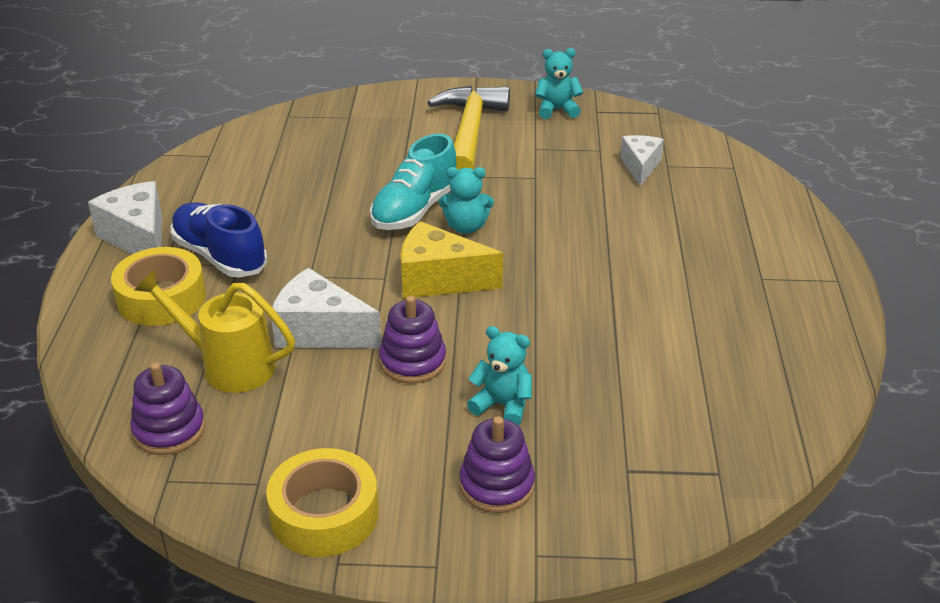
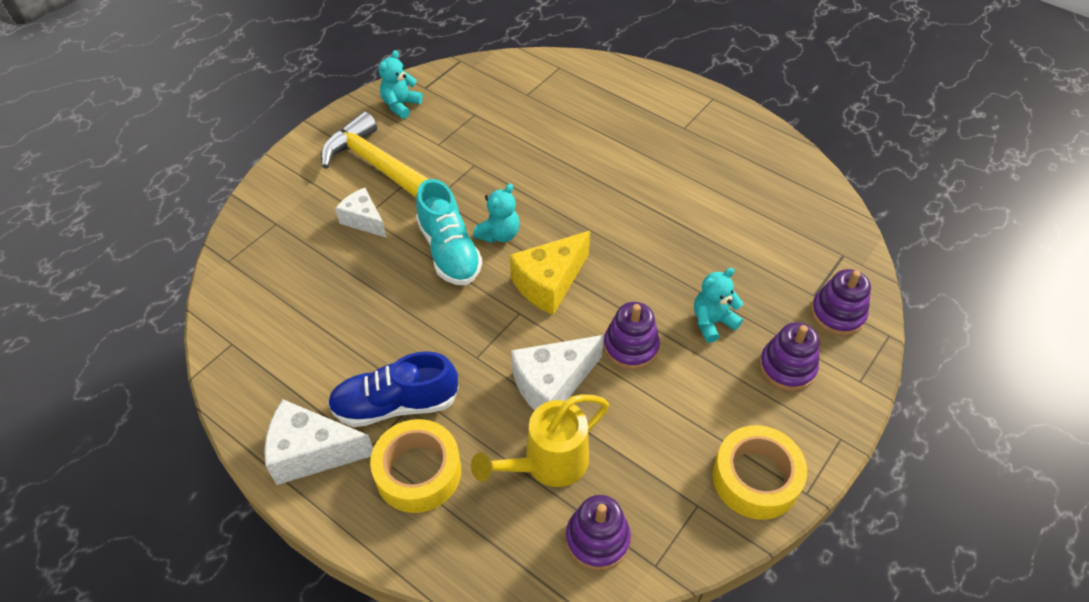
camera: 55 degrees left, 15 degrees up
(619, 500) = (837, 314): none -> purple stacking toy
(640, 167) = (515, 107): white cheese -> white cheese (363, 220)

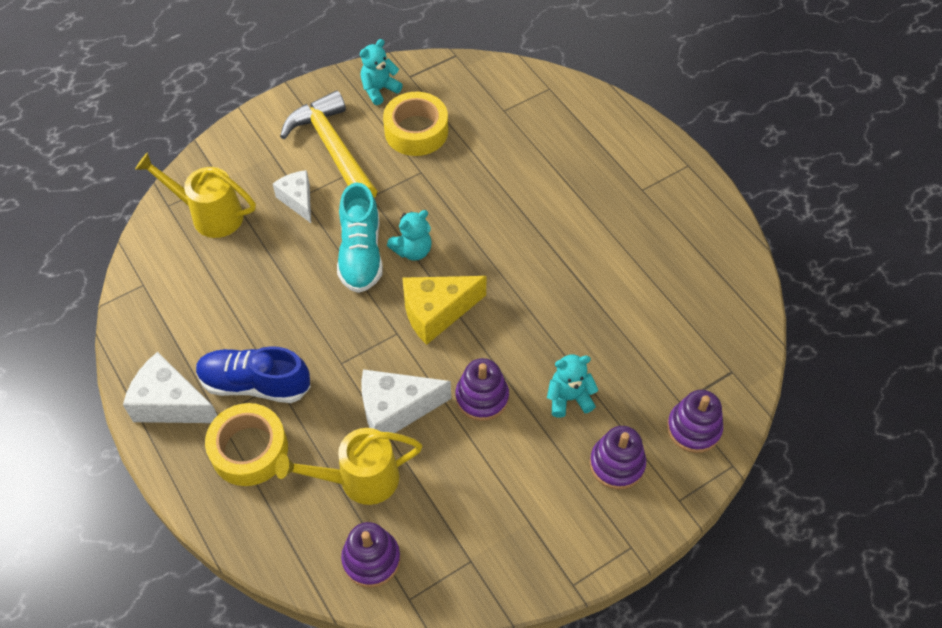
camera: 20 degrees right, 5 degrees up
(277, 258) = (210, 215): none -> yellow watering can
(755, 478) = (534, 555): yellow tape -> yellow tape (416, 131)

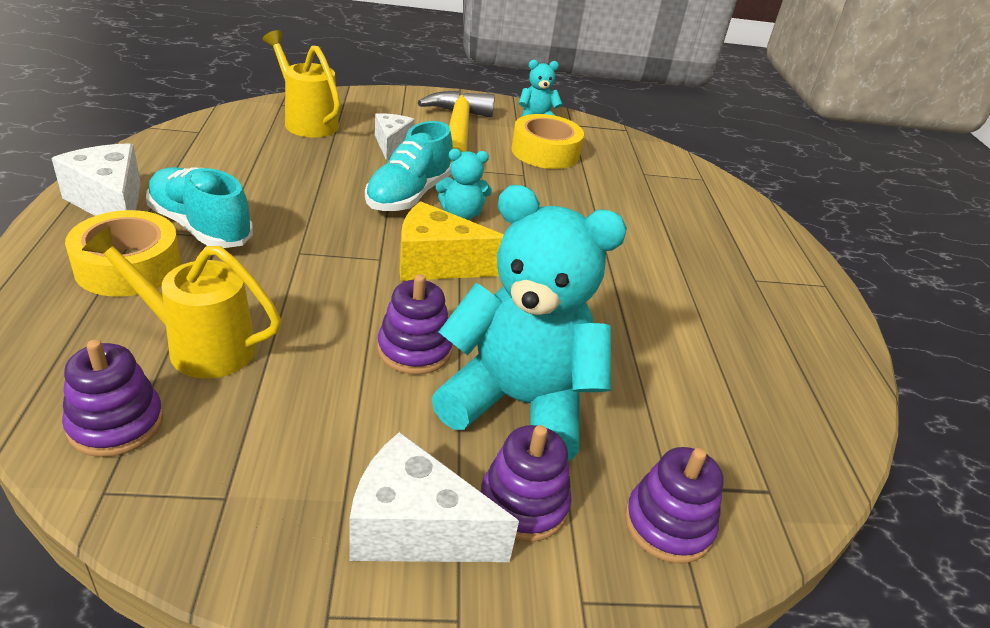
camera: 25 degrees right, 20 degrees down
(255, 384) = (200, 227): blue shoe -> turquoise shoe
(396, 410) = (309, 312): white cheese -> white cheese (414, 529)
(569, 398) = (519, 403): turquoise teddy bear -> turquoise teddy bear, size x2.21

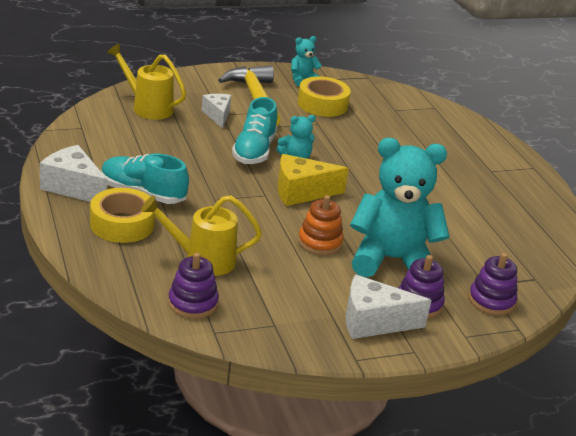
camera: 15 degrees left, 5 degrees down
(414, 349) = (320, 242): purple stacking toy -> orange stacking toy

